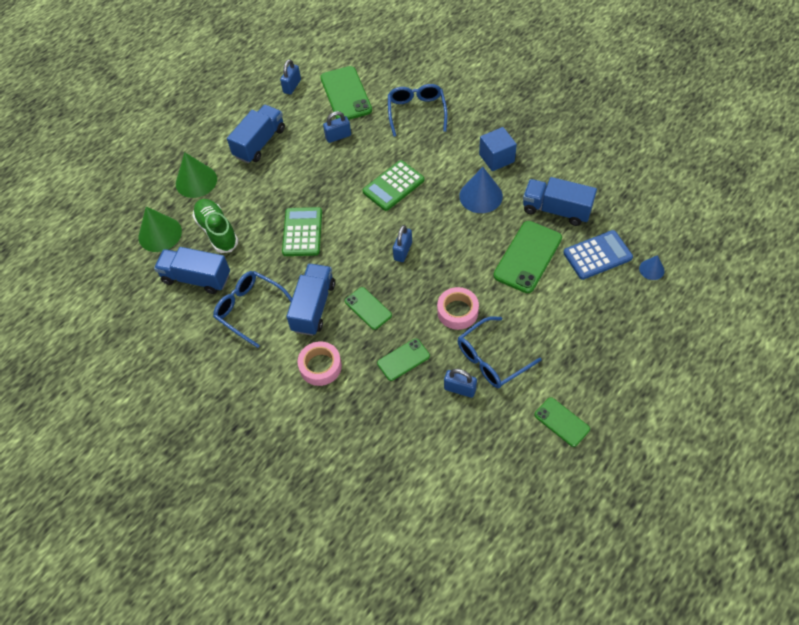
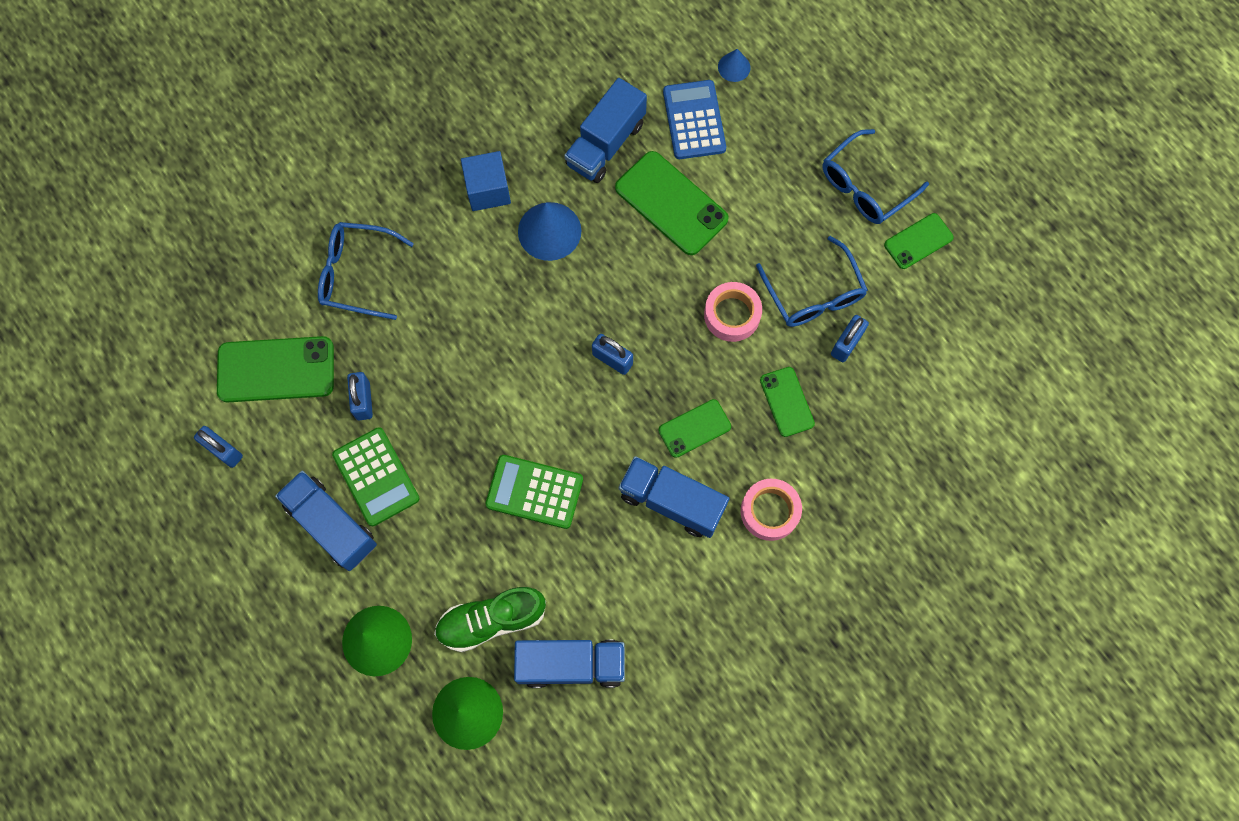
camera: 80 degrees left, 15 degrees up
(196, 278) = (571, 664): blue truck -> blue truck turned 120 degrees counterclockwise
(250, 310) = (651, 591): blue glasses -> blue glasses (866, 186)
(393, 186) = (491, 343): green calculator -> green calculator (376, 477)

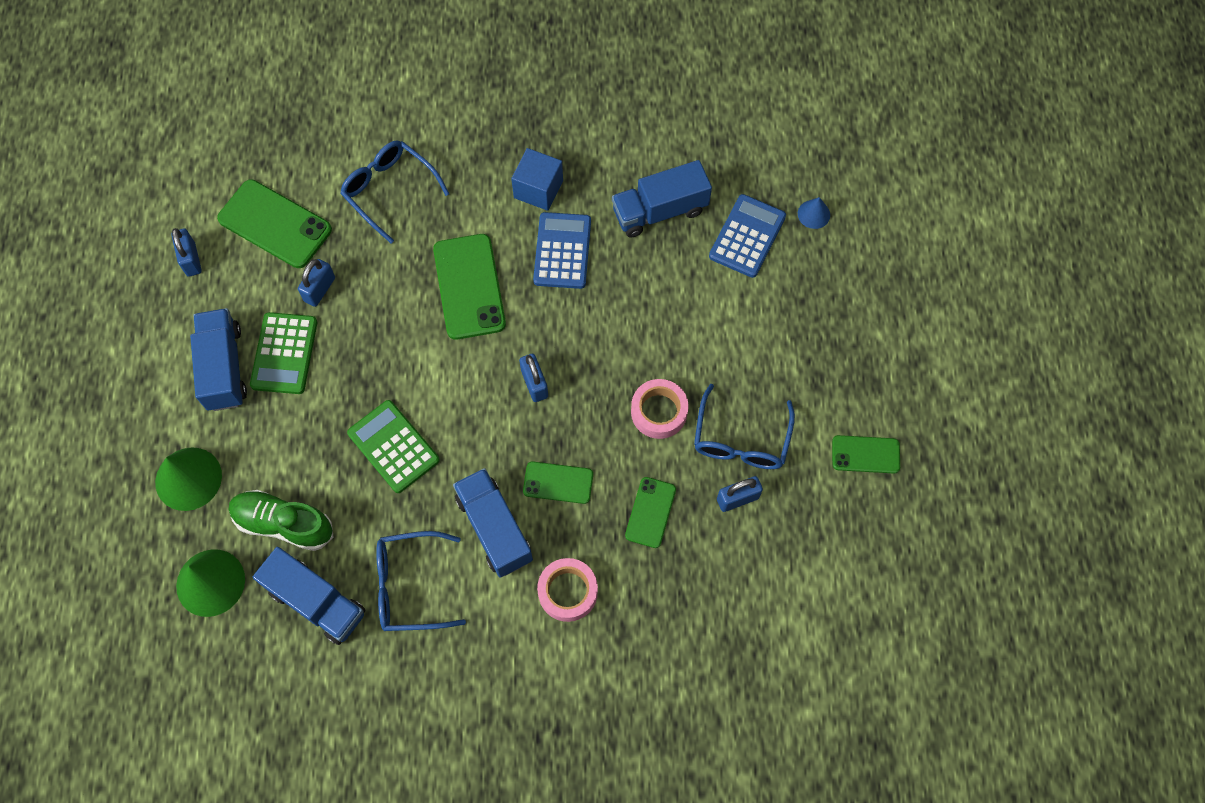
camera: 35 degrees right, 5 degrees down
(549, 231) = (562, 251): blue cone -> blue calculator
(671, 203) = (677, 291): green phone -> green phone (469, 286)
(866, 186) = (854, 379): blue glasses -> blue glasses (411, 586)

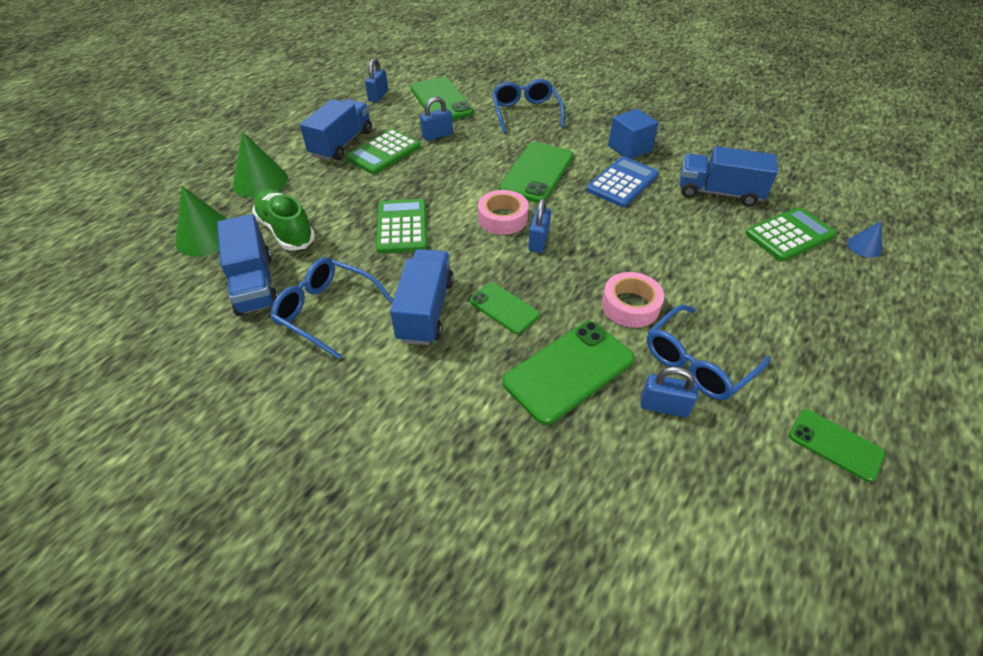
camera: 35 degrees right, 20 degrees down
(568, 592) = (444, 388): pink tape -> pink tape (502, 218)
(650, 512) = (568, 371): green phone -> green phone, size x1.72
(747, 236) = (789, 235): blue calculator -> green calculator

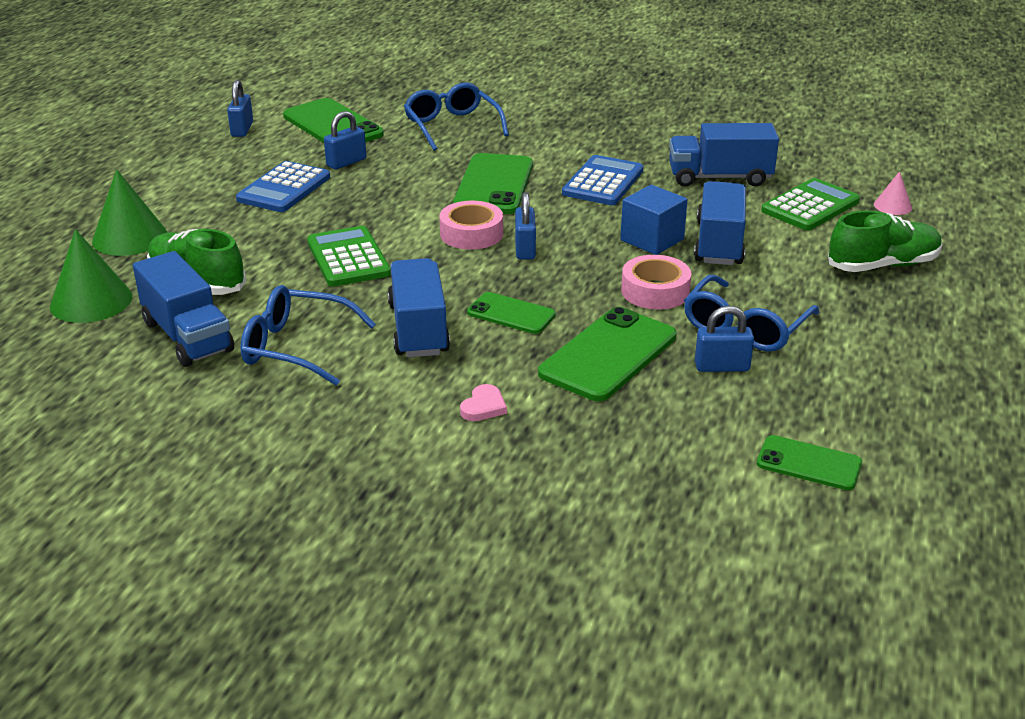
camera: 15 degrees left, 15 degrees down
(342, 144) = (220, 186): blue truck -> blue truck (719, 243)
(384, 153) = (284, 188): green calculator -> blue calculator
(445, 409) = (483, 406): none -> pink heart
(629, 148) = (599, 147): blue cube -> blue cube (652, 240)
(835, 444) = (902, 368): green phone -> green phone (809, 463)
(841, 313) = (882, 265): none -> green shoe
(864, 246) = (892, 206): blue cone -> pink cone

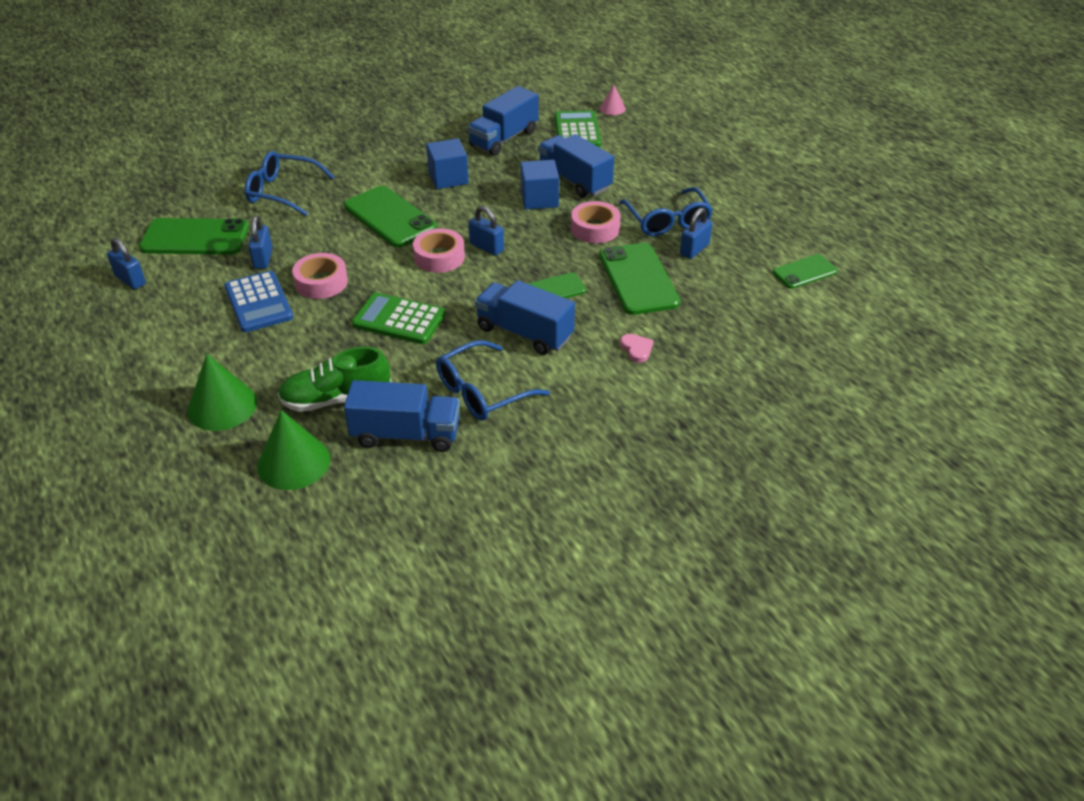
camera: 50 degrees left, 10 degrees up
(350, 200) = (321, 282): none -> pink tape
(603, 182) = (448, 178): blue calculator -> blue cube
(882, 265) = (664, 147): green shoe -> none

